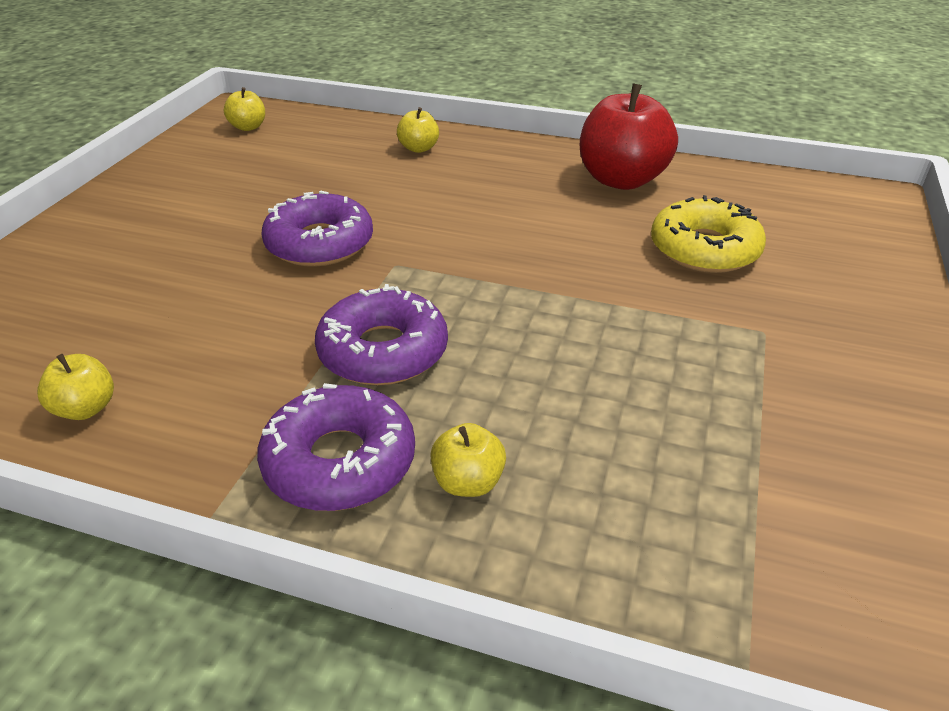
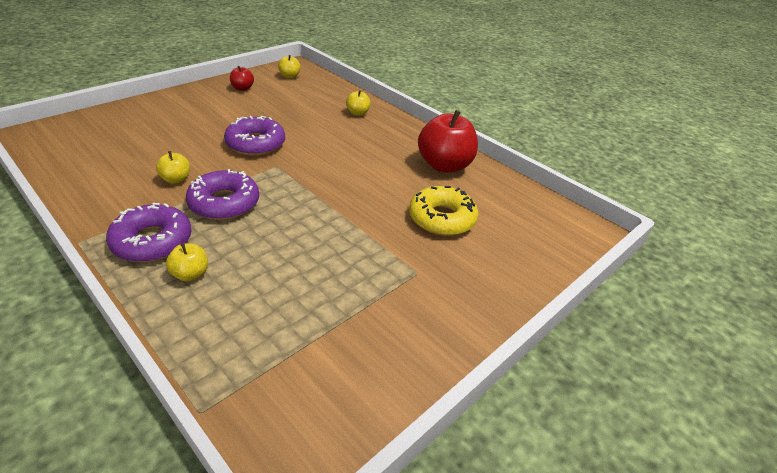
camera: 25 degrees right, 0 degrees up
(86, 408) = (88, 178): yellow apple -> yellow apple (176, 179)
(191, 168) = (242, 88): none -> red apple

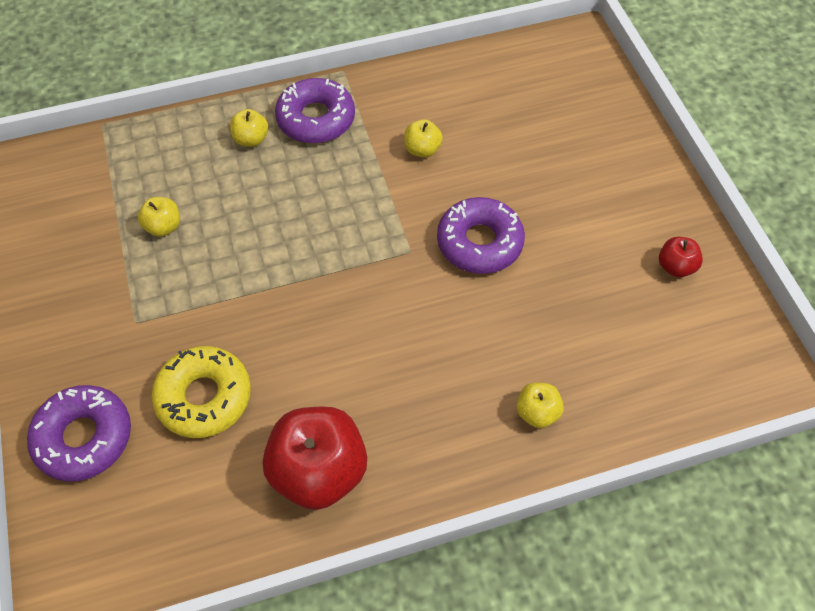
camera: 120 degrees right, 20 degrees up
(224, 203) = (353, 183): purple donut -> purple donut (84, 437)
(289, 76) = (720, 351): yellow apple -> yellow apple (164, 226)

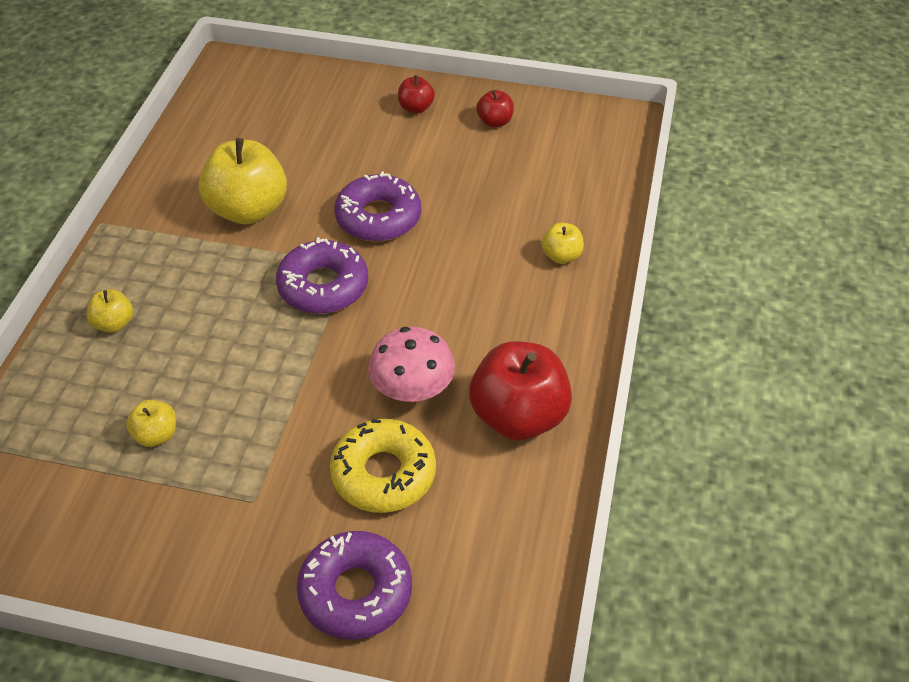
camera: 60 degrees left, 10 degrees down
(303, 371) = (412, 388): none -> pink mushroom
(316, 119) = (139, 266): purple donut -> purple donut (323, 286)
(422, 150) = (248, 210): yellow apple -> yellow apple, size x2.09
(640, 195) = (416, 108): none -> red apple

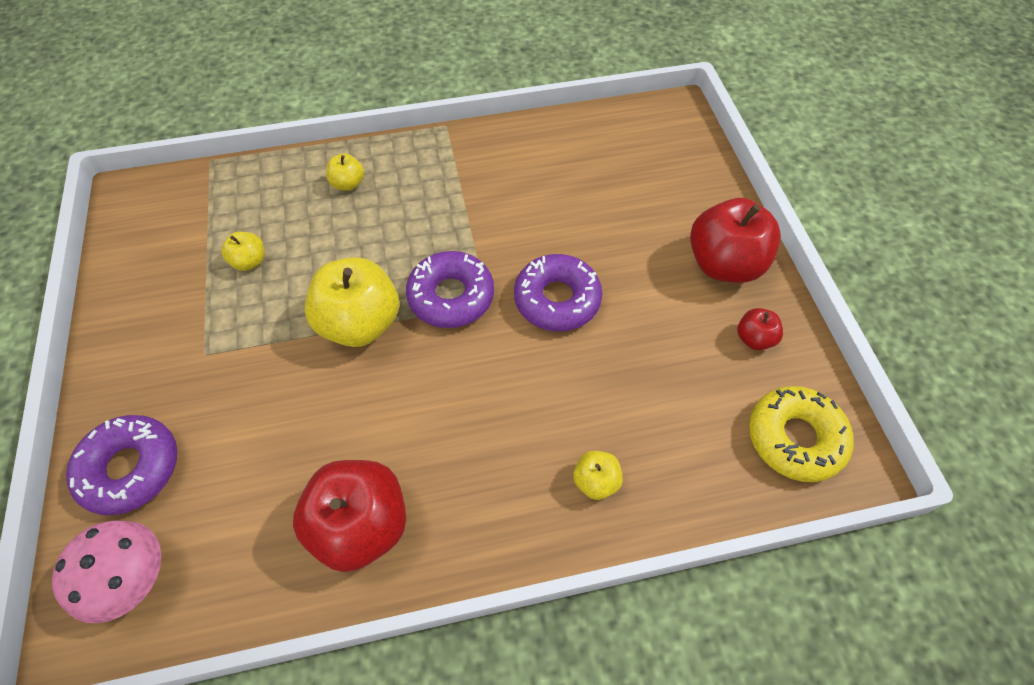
camera: 65 degrees right, 10 degrees up
(248, 210) = (511, 204): yellow apple -> yellow apple (360, 323)
(383, 474) = (258, 436): yellow donut -> yellow donut (795, 438)
(412, 388) = (361, 417): pink mushroom -> pink mushroom (130, 577)
(416, 108) = (724, 264): red apple -> red apple, size x2.09

